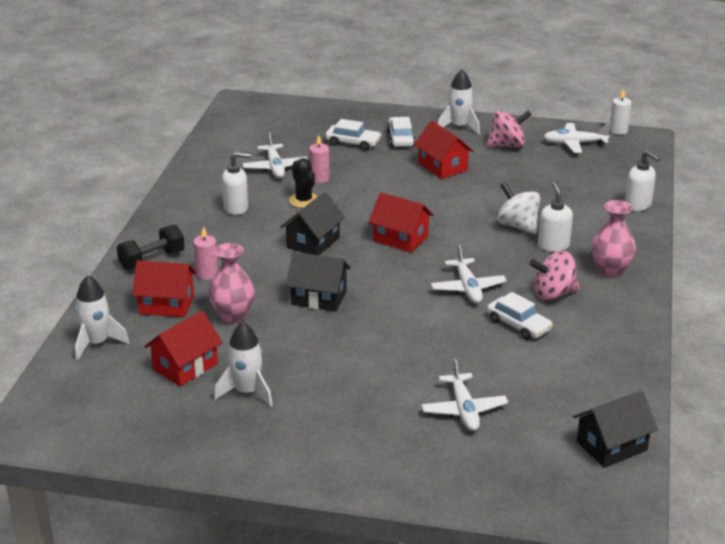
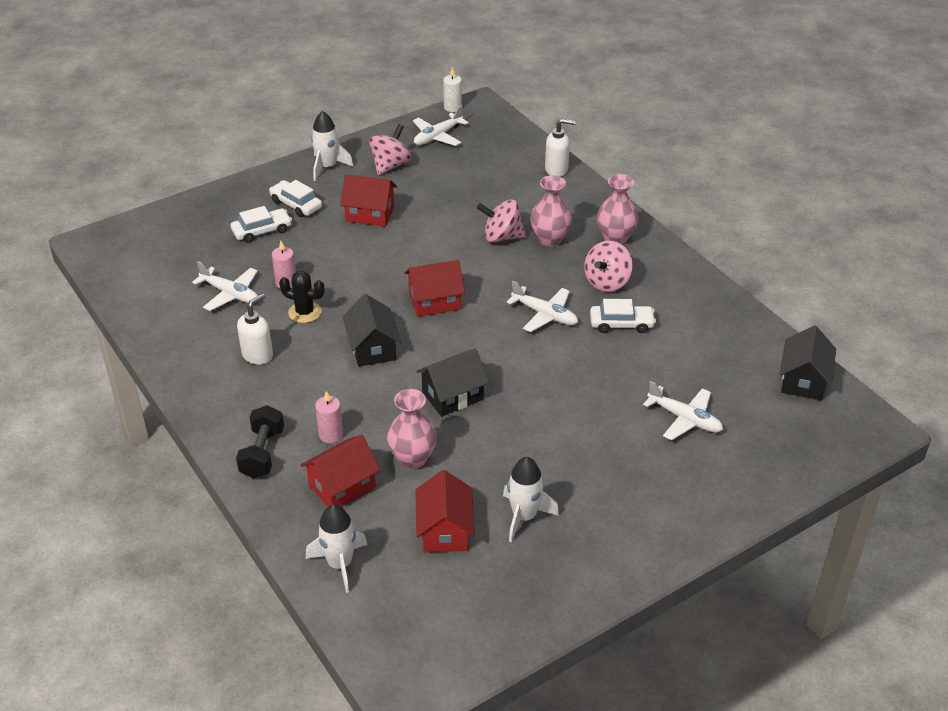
camera: 45 degrees left, 10 degrees up
(517, 226) = (502, 237): white spinning top -> pink spinning top
(553, 245) = (550, 240): white soap dispenser -> pink vase

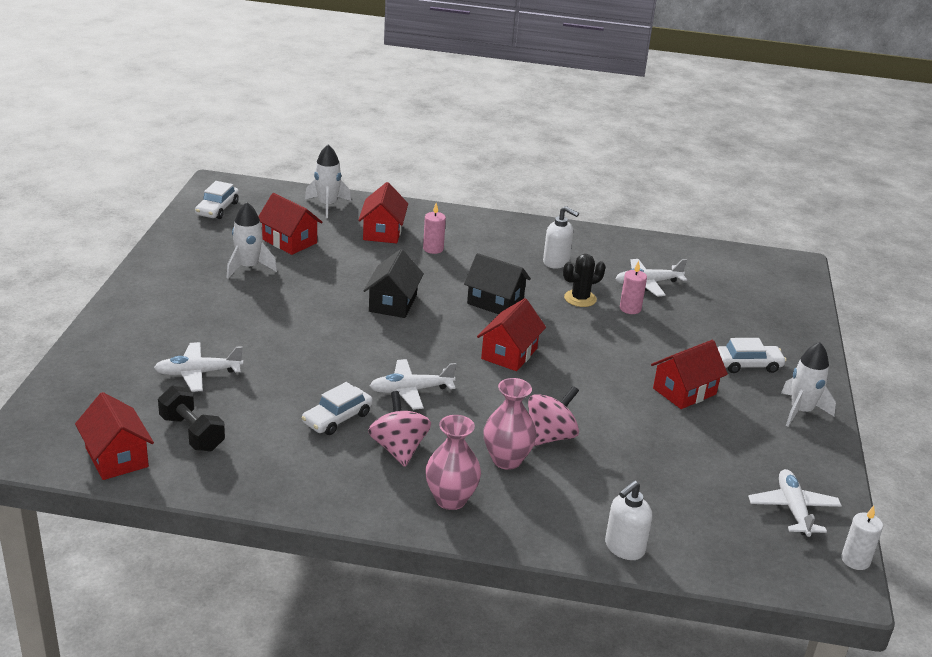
camera: 130 degrees right, 10 degrees down
(258, 355) = (556, 262): white soap dispenser -> white soap dispenser turned 45 degrees counterclockwise
(262, 231) = (723, 332): white car -> white car (217, 209)
(262, 453) = (455, 224): black dumbbell -> black dumbbell (192, 433)
(390, 165) = (762, 447): pink spinning top -> none
(412, 459) = (363, 261): pink vase -> none
(803, 380) = (116, 457): black house -> red house

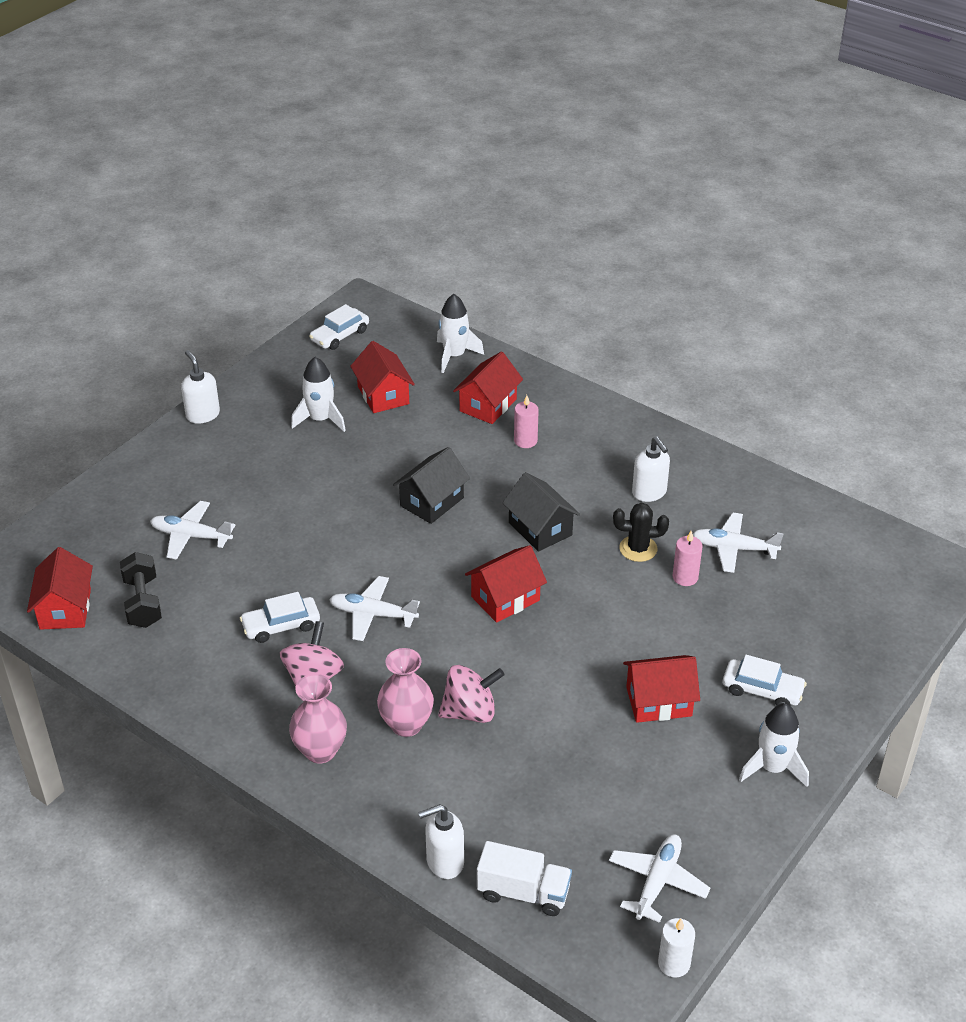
camera: 30 degrees right, 10 degrees up
(136, 284) = (203, 415): none -> white soap dispenser
(704, 549) = (523, 892): none -> white truck

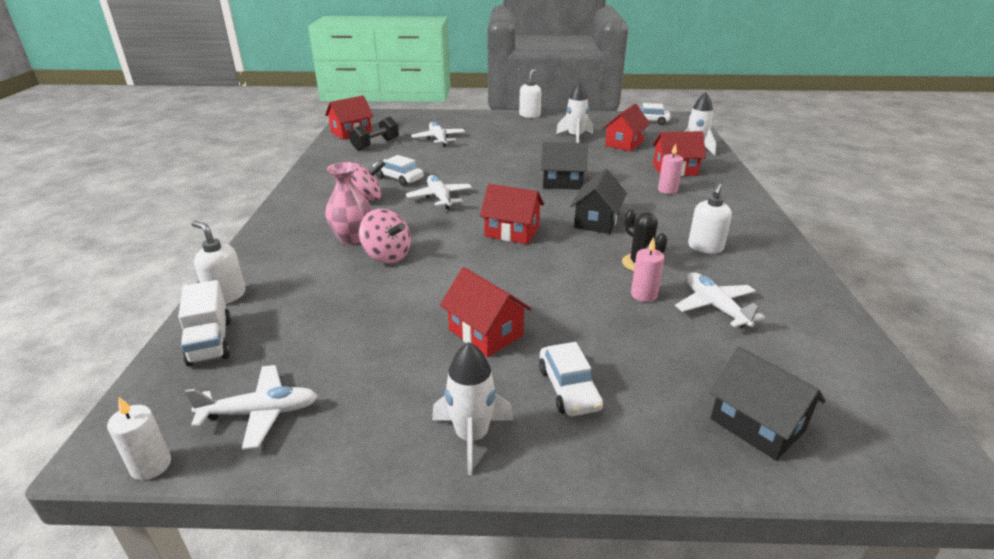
camera: 55 degrees right, 10 degrees down
(320, 751) = (303, 220): pink vase -> none
(864, 620) = (757, 425): none -> black house

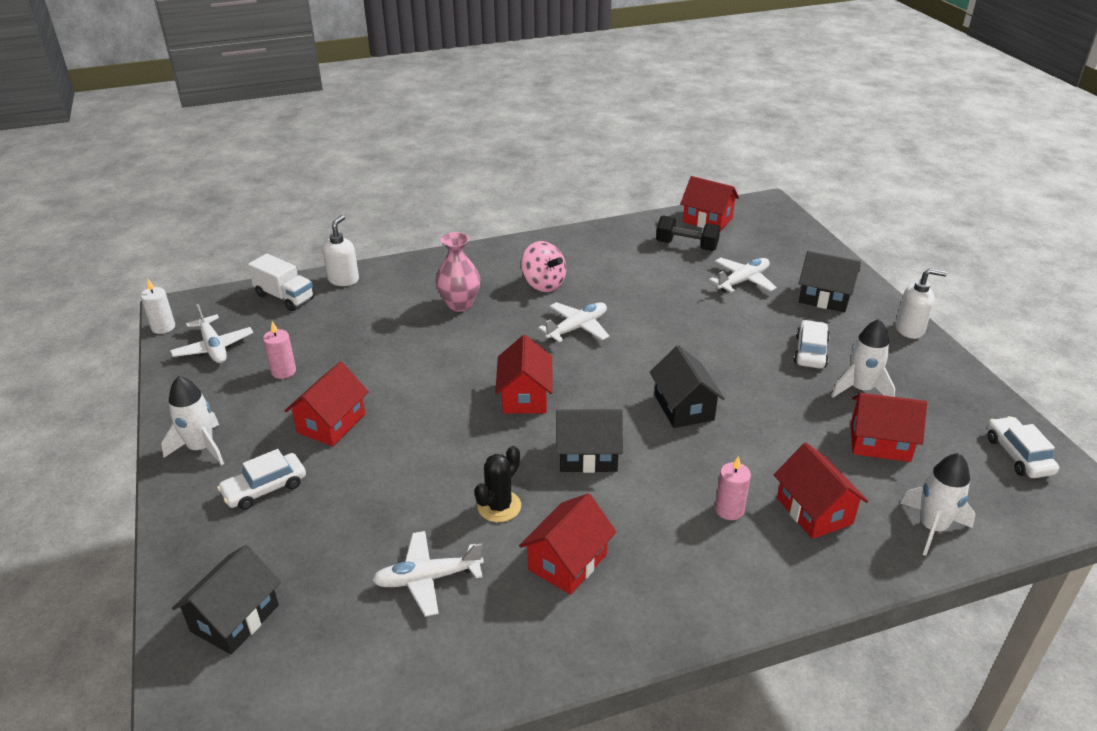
camera: 70 degrees right, 5 degrees up
(210, 342) = (284, 297): white truck -> white truck turned 105 degrees counterclockwise
(387, 256) = (437, 333): pink spinning top -> none
(398, 178) = (608, 288): white car -> white car (810, 352)
(480, 125) = (824, 298): none -> black house
(644, 295) = (431, 517): pink candle -> pink candle (283, 371)
(705, 247) = (567, 562): white soap dispenser -> red house
(715, 306) = (427, 579): white plane -> white plane turned 150 degrees counterclockwise

